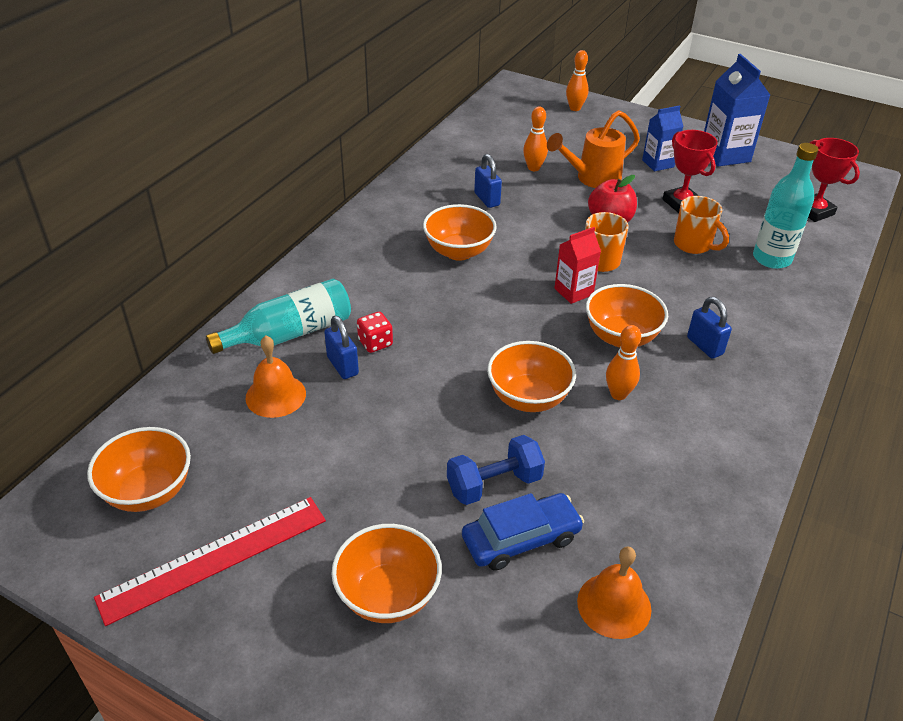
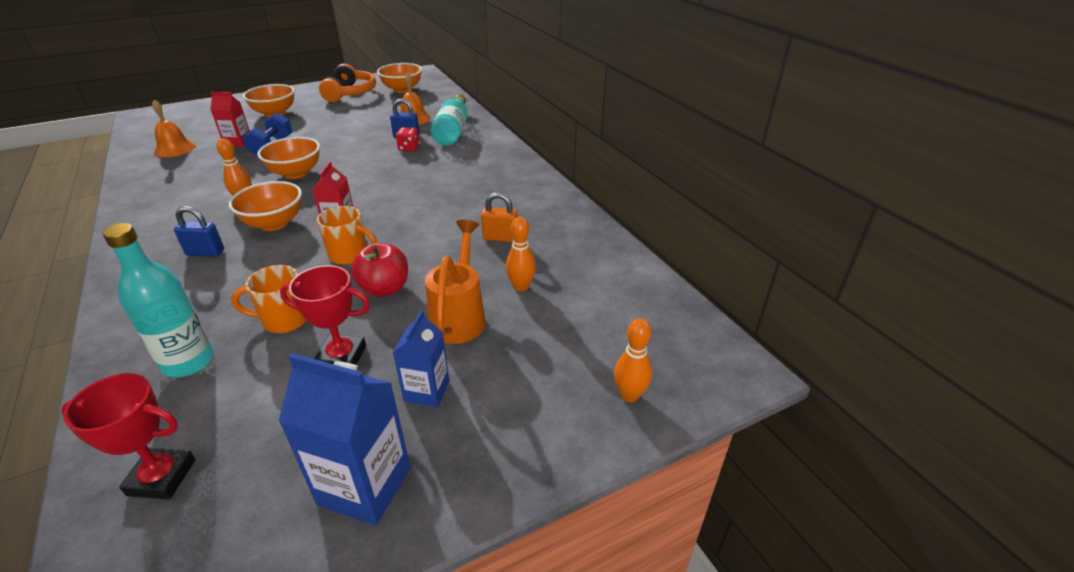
camera: 125 degrees right, 5 degrees down
(214, 558) = (350, 93): red ruler -> orange headphones
(458, 251) = (450, 200): orange bowl -> none
(487, 199) = (500, 238): blue padlock -> orange padlock
(521, 539) = (238, 142): blue car -> red carton

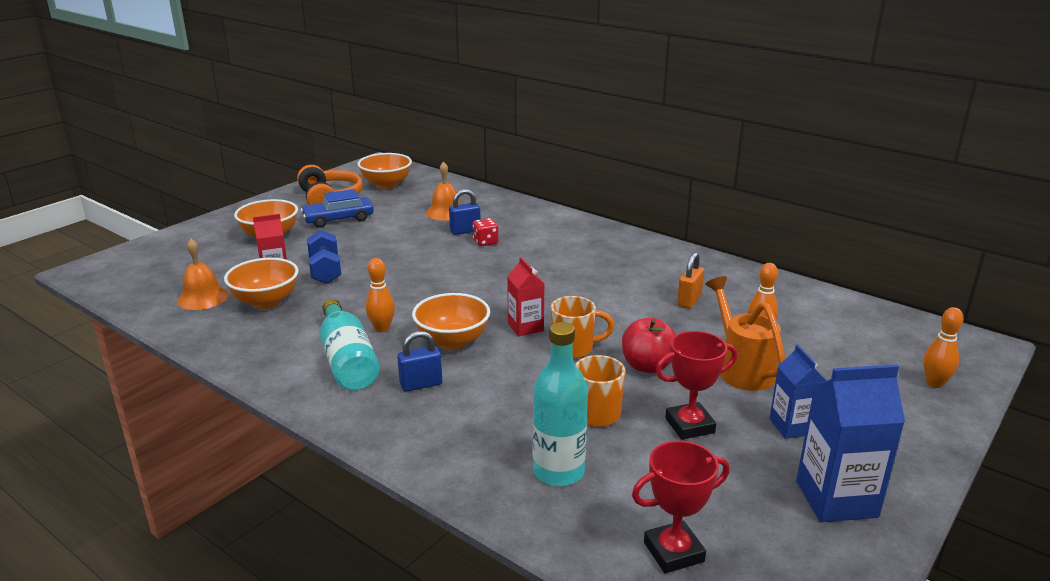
camera: 25 degrees left, 10 degrees down
(296, 173) = (398, 291): orange bowl -> orange bowl (266, 301)
(334, 109) = (338, 219): none -> blue car
(452, 131) = (506, 216): turquoise bottle -> turquoise bottle (347, 360)
(500, 238) = (689, 301): orange padlock -> orange padlock turned 45 degrees counterclockwise

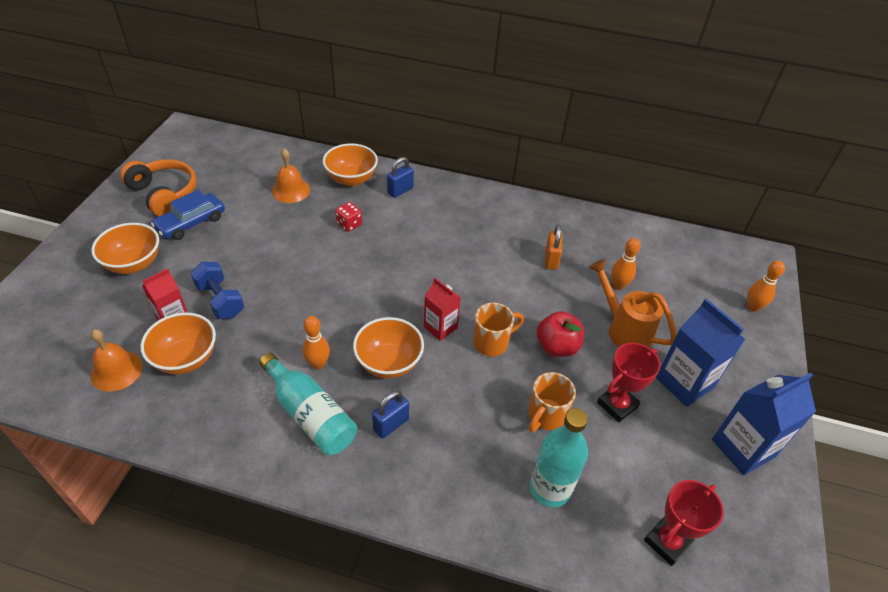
camera: 25 degrees left, 20 degrees up
(386, 184) = (211, 161): orange bowl -> orange bowl (351, 179)
(465, 231) = (323, 213): blue padlock -> blue padlock (400, 191)
(792, 426) = (684, 383): blue carton -> blue carton, size x1.62

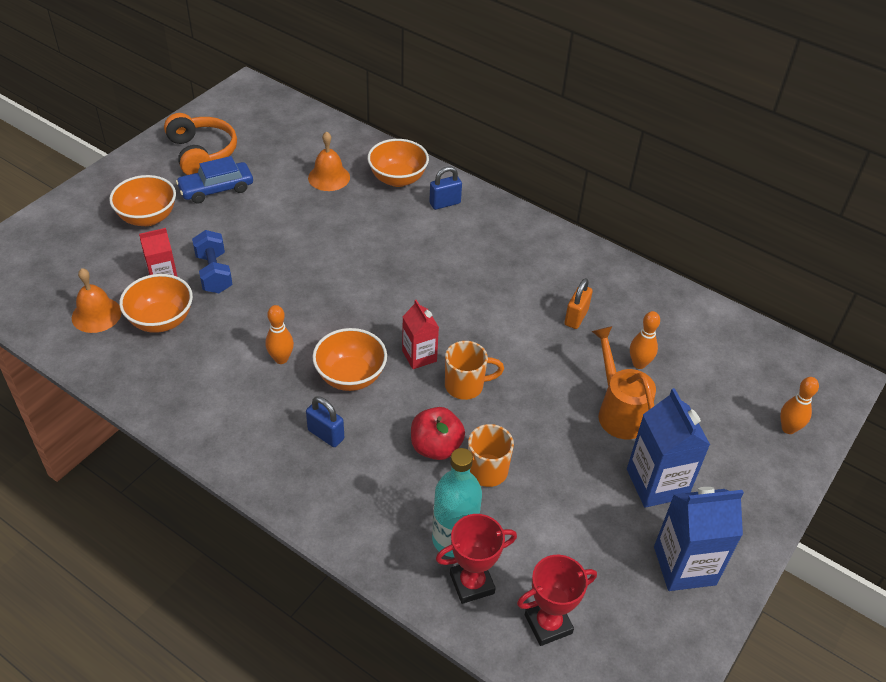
camera: 20 degrees right, 0 degrees up
(310, 414) = (253, 403): turquoise bottle -> none
(349, 224) = (374, 227): red dice -> none
(391, 424) = (326, 434): blue padlock -> blue padlock turned 60 degrees clockwise
(557, 347) = (533, 408): red apple -> red apple (436, 447)
(617, 405) = (568, 483): red trophy -> red trophy (472, 583)

